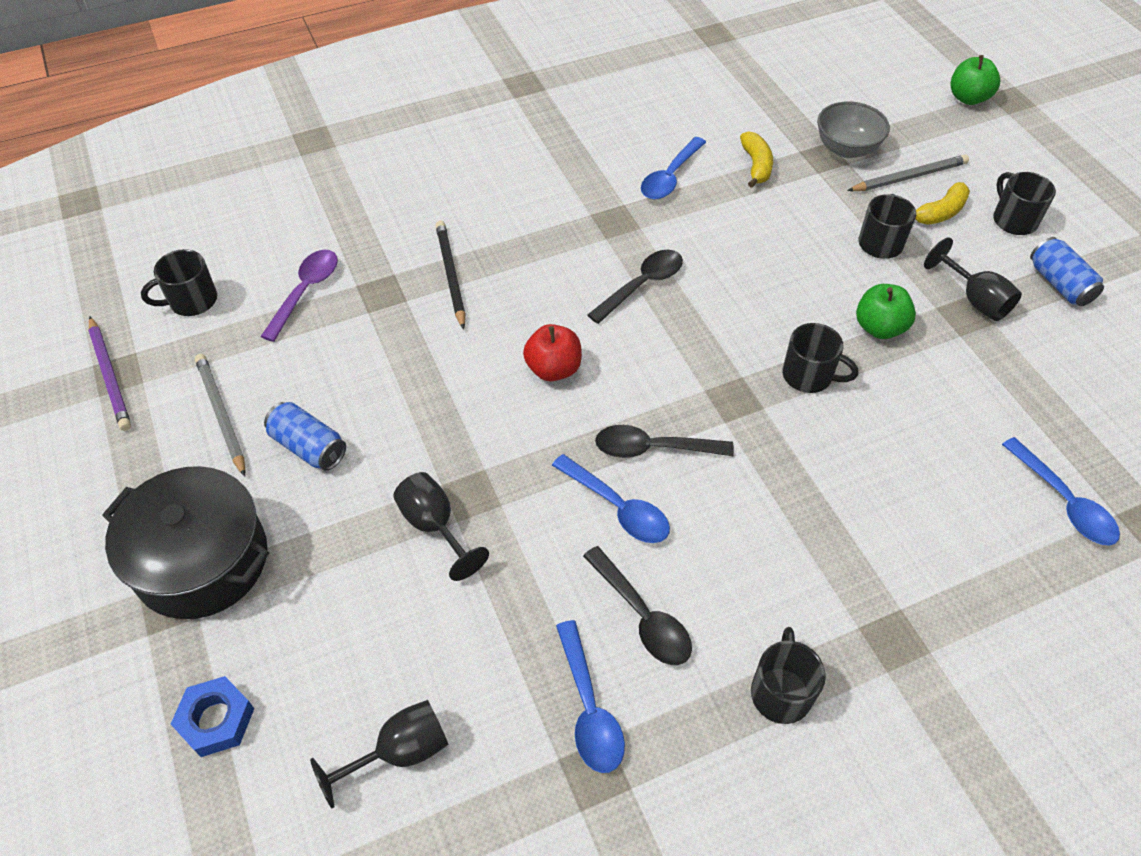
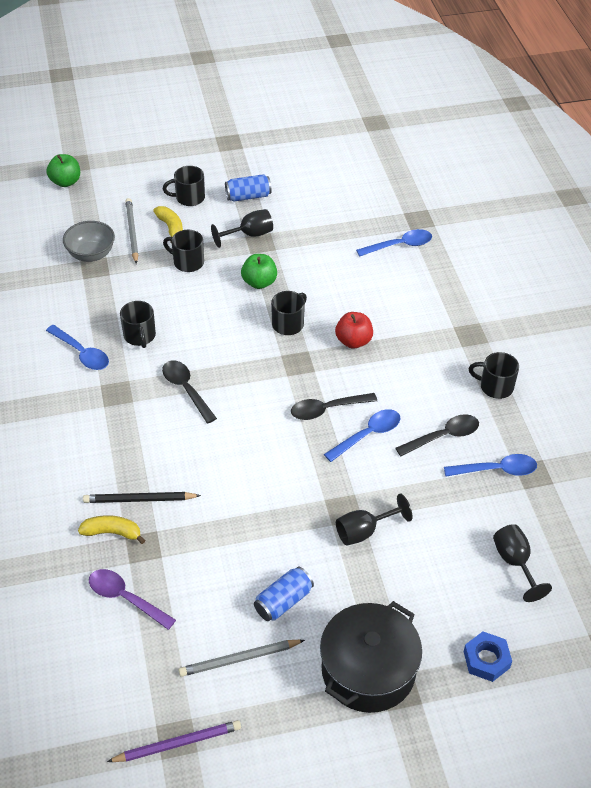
camera: 80 degrees left, 5 degrees down
(191, 301) = (109, 683): black mug -> black mug (140, 336)
(553, 369) = (249, 450): red apple -> red apple (353, 341)
(653, 448) = (327, 409): black spoon -> black spoon turned 60 degrees clockwise
(756, 165) = (89, 304): yellow banana -> yellow banana (112, 532)

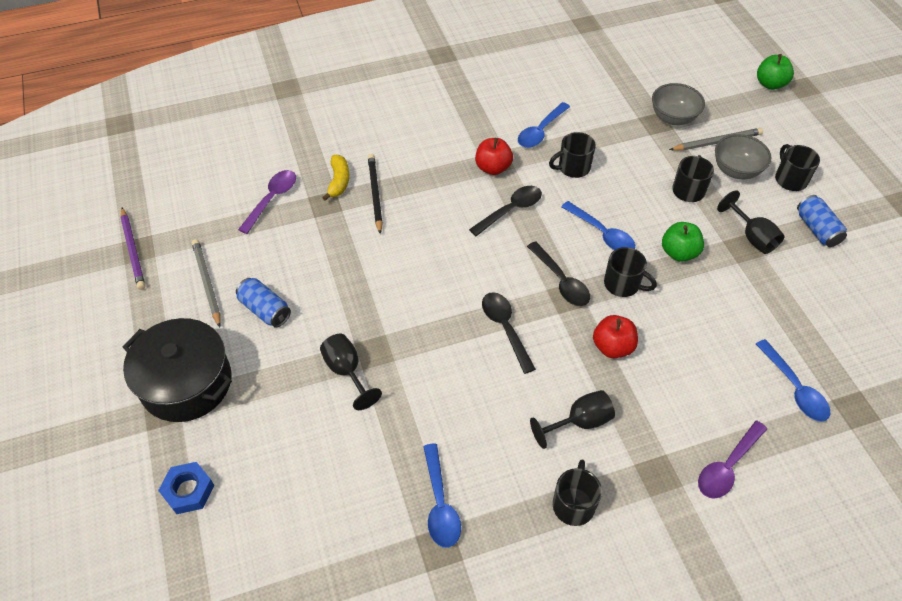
camera: 85 degrees right, 5 degrees up
(125, 397) = (493, 168): none -> red apple
(171, 227) = (736, 170): yellow banana -> grey bowl
(367, 435) = (475, 368): blue spoon -> blue spoon (602, 233)
(443, 436) = (484, 444): black spoon -> black spoon (561, 281)
(464, 295) = (727, 466): none -> purple spoon
(515, 563) = (309, 522): black goblet -> black goblet (579, 422)

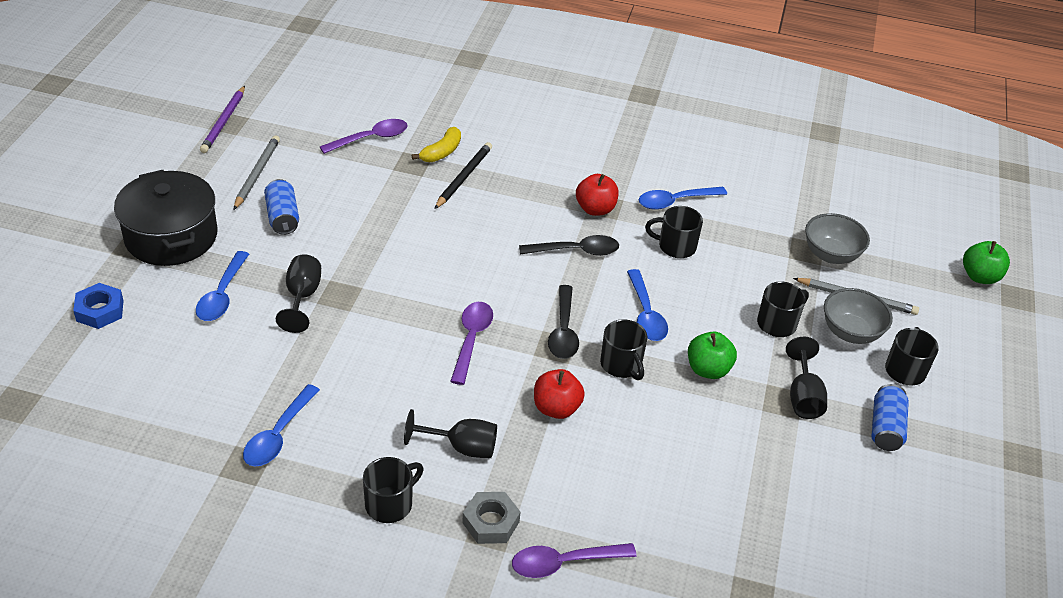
camera: 30 degrees right, 10 degrees down
(505, 328) = (471, 339): black spoon -> purple spoon
(653, 469) = (491, 522): none -> grey nut
(794, 388) = (704, 543): blue spoon -> blue spoon (222, 295)

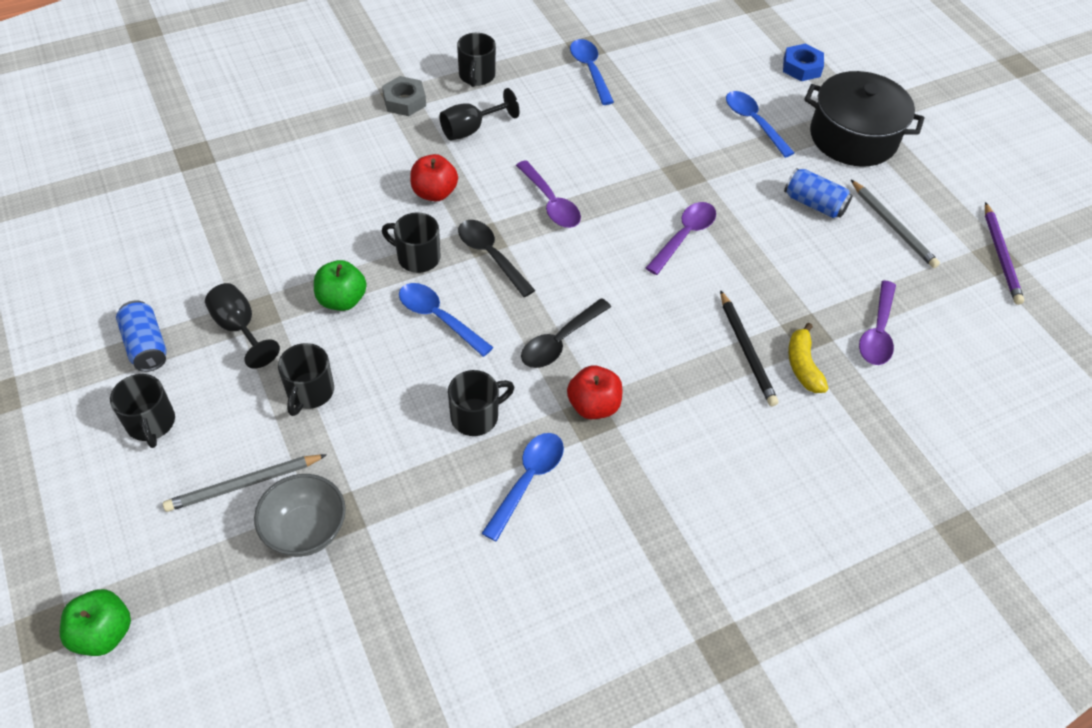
camera: 140 degrees right, 10 degrees up
(224, 122) = (1001, 255): purple pencil -> purple pencil turned 150 degrees counterclockwise
(302, 297) = (704, 155): black goblet -> none
(564, 563) = (336, 106): purple spoon -> purple spoon (684, 236)
(850, 332) = (229, 432): grey bowl -> none

